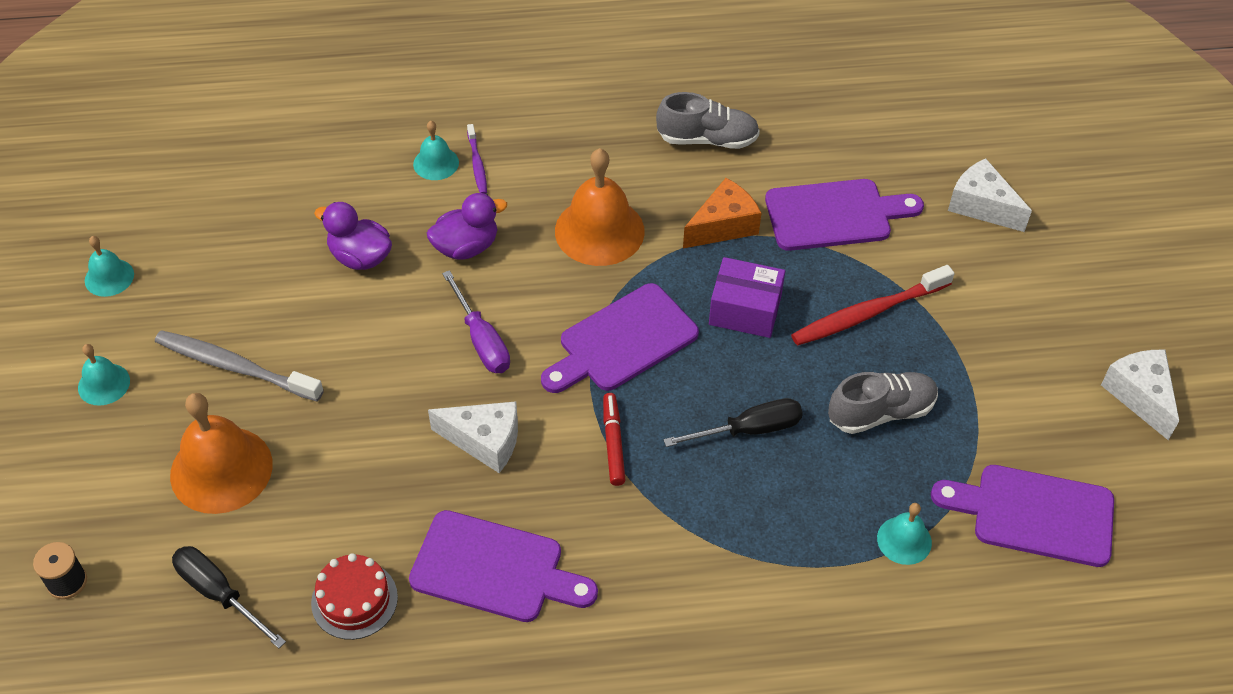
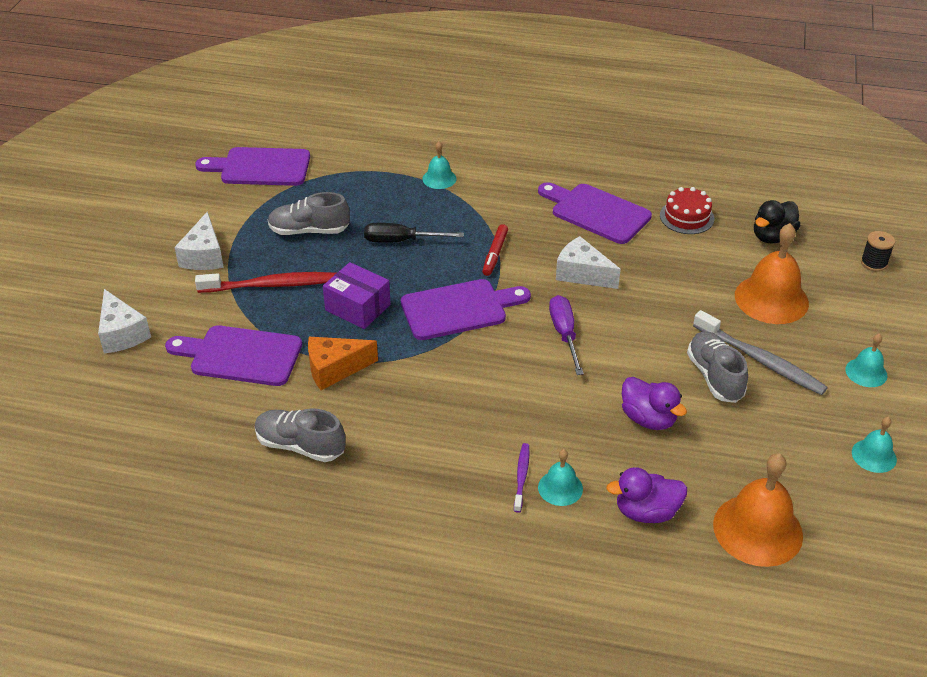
camera: 160 degrees left, 10 degrees down
(219, 594) = (772, 237): black screwdriver -> black duck
(290, 329) = (714, 377): none -> grey shoe
(466, 247) = (555, 405): purple duck -> purple duck (646, 512)
(599, 231) = (438, 390): orange bell -> orange bell (757, 530)
(904, 540) = (345, 173): turquoise bell -> turquoise bell (439, 178)
(1034, 514) = (260, 167): purple cutting board -> purple cutting board turned 150 degrees clockwise
(1139, 396) = (139, 202): white cheese -> white cheese (204, 256)

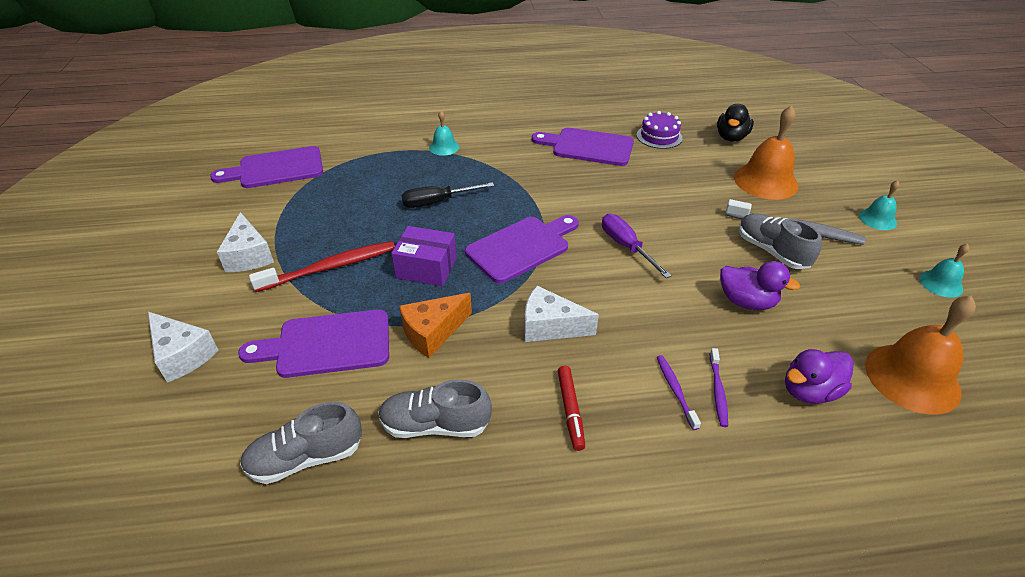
camera: 20 degrees left, 0 degrees up
(309, 231) = (346, 211): grey shoe -> grey shoe (306, 458)
(495, 254) = (526, 195): red marker -> red marker (570, 410)
(560, 488) = (718, 391): turquoise bell -> purple toothbrush
(582, 274) = (608, 195): white cheese -> white cheese (550, 326)
(686, 217) = (659, 136): red cake -> purple cake
(873, 263) = (815, 140): black spool -> none

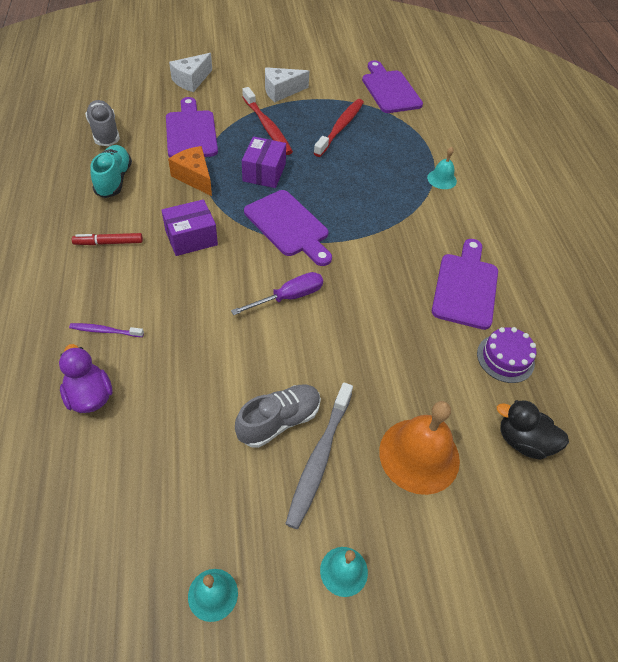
camera: 85 degrees right, 10 degrees up
(345, 207) = (340, 128): none -> red toothbrush
(435, 425) = (114, 180): grey shoe -> turquoise shoe
(437, 202) = (351, 176): black screwdriver -> none
(550, 326) = (191, 238): white cheese -> purple box
(675, 391) = (112, 304): purple toothbrush -> none
(746, 301) = (204, 377): purple duck -> none
(912, 378) = (84, 490): orange bell -> none

